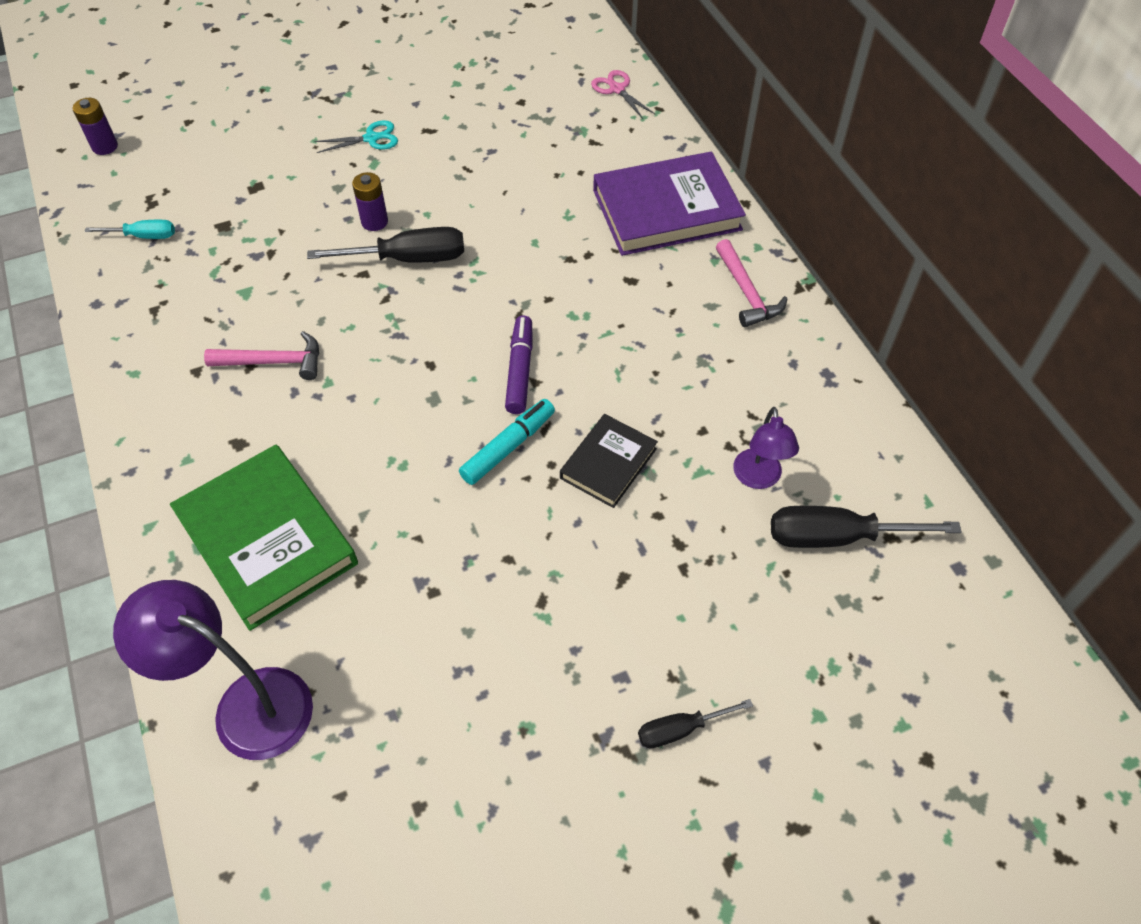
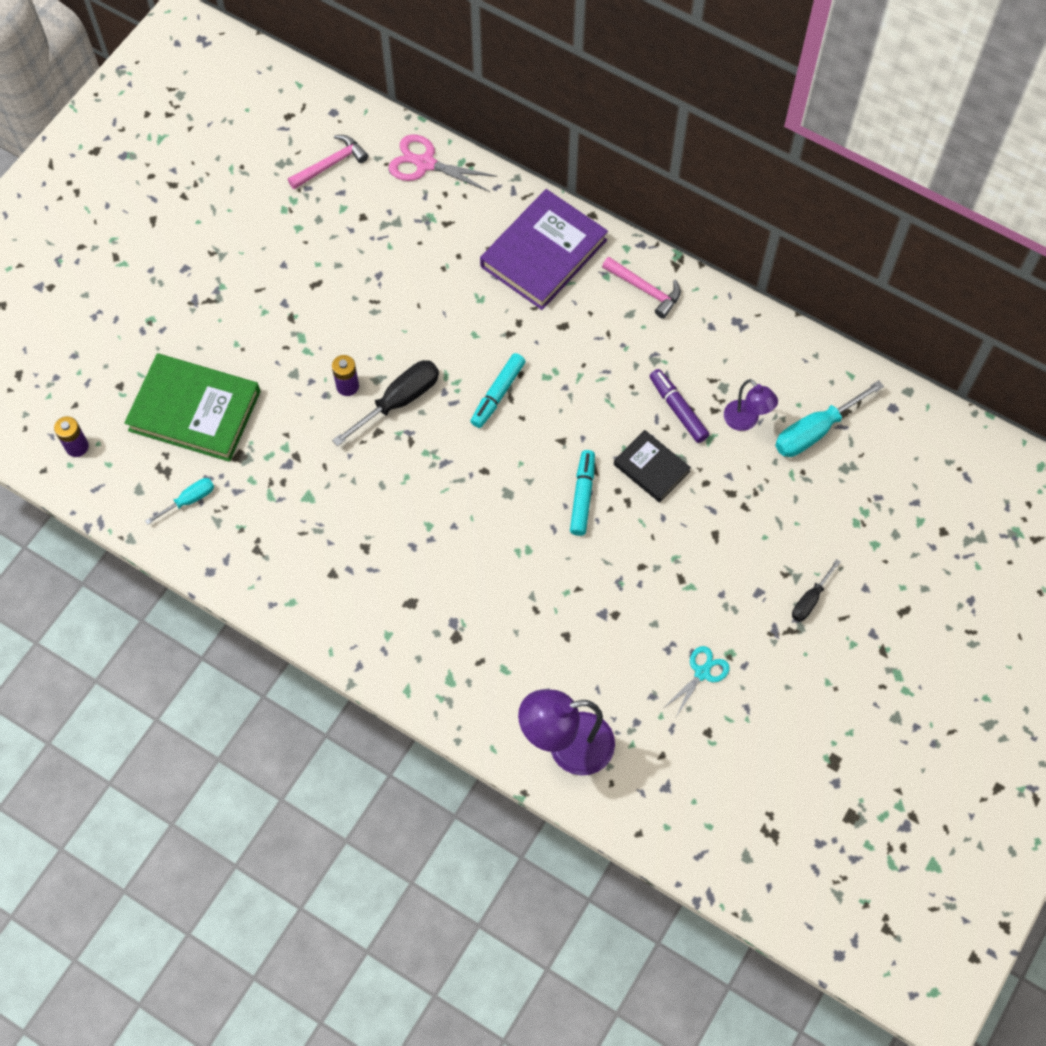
camera: 35 degrees left, 10 degrees up
(267, 540) = (488, 650): green book -> green book (194, 411)
(274, 362) = (379, 534): pink hammer -> pink hammer (331, 164)
(371, 138) = (279, 316): turquoise scissors -> turquoise scissors (702, 673)
(509, 304) = (497, 394): none -> turquoise marker
(520, 370) = (545, 438): purple marker -> purple marker (678, 409)
(608, 463) = (651, 468): black book -> black book turned 45 degrees counterclockwise
(617, 89) = (425, 163): pink scissors -> pink scissors, size x1.53
(837, 537) = (815, 431): black screwdriver -> turquoise screwdriver

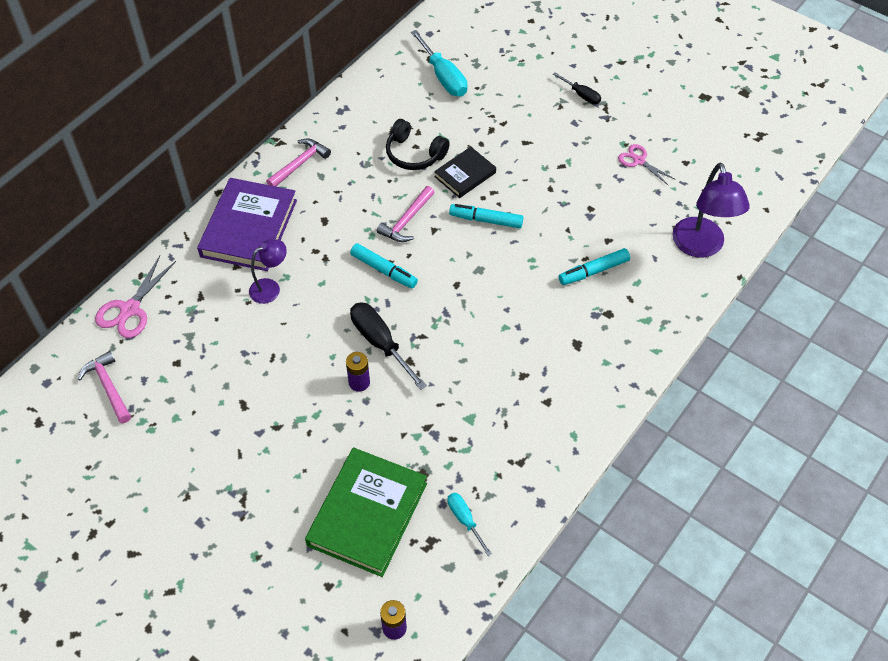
camera: 85 degrees left, 10 degrees down
(517, 619) = (593, 271): none -> turquoise marker
(544, 253) = (249, 228): purple book -> purple book turned 60 degrees clockwise
(572, 411) = (406, 221): none -> pink hammer
(678, 409) = (414, 154): purple marker -> black headphones
(702, 673) = (639, 161): turquoise scissors -> pink scissors
(746, 421) = (430, 114): purple lamp -> purple lamp (270, 288)

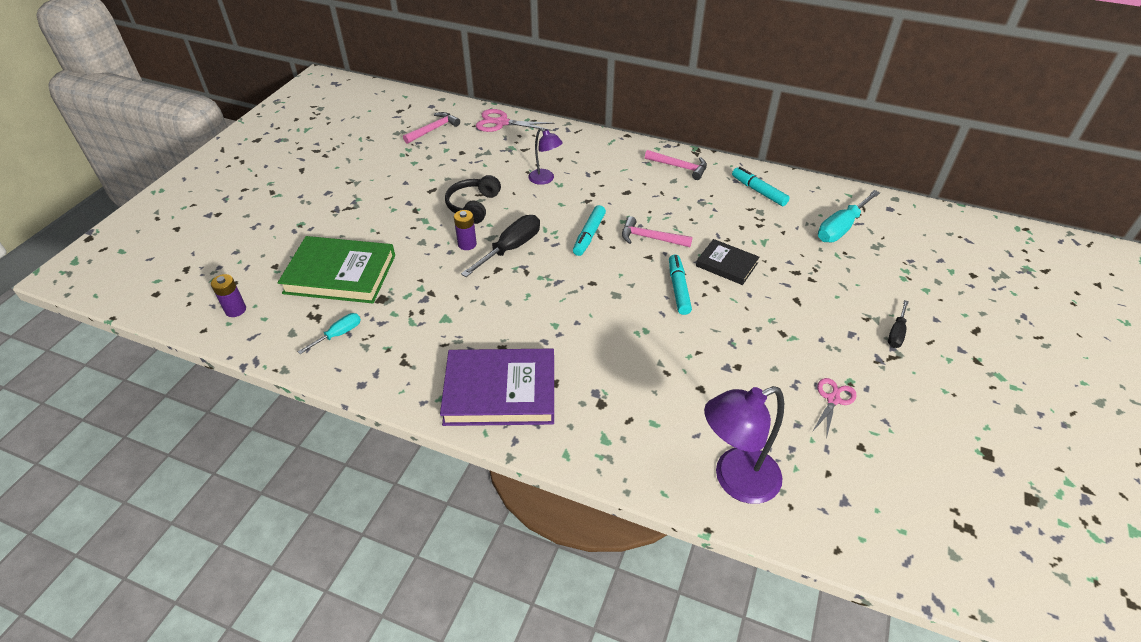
camera: 75 degrees right, 10 degrees down
(249, 228) = (599, 157): purple book -> purple book (500, 391)
(414, 154) = (732, 228): black headphones -> black headphones (473, 206)
(593, 271) = (652, 382): turquoise marker -> turquoise marker (758, 191)

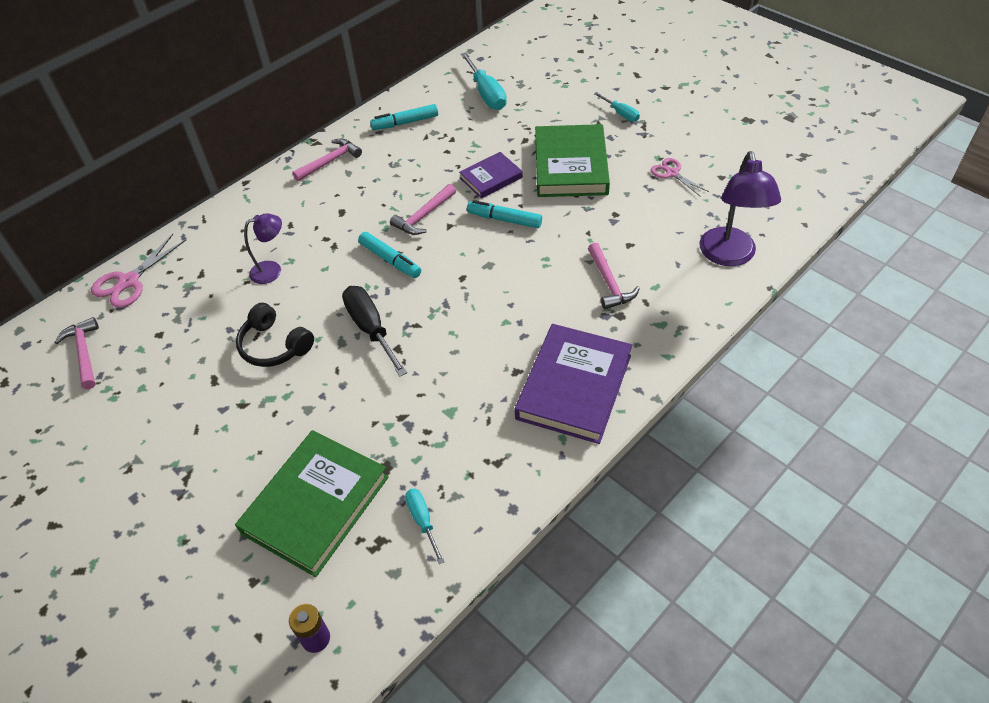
camera: 65 degrees left, 5 degrees up
(467, 244) = (339, 366): purple battery -> none
(639, 385) = (609, 283): none -> pink hammer
(726, 264) = (491, 178): black book -> purple book
(784, 314) = (570, 166): none -> green book
(896, 333) = (620, 114): black screwdriver -> turquoise screwdriver

